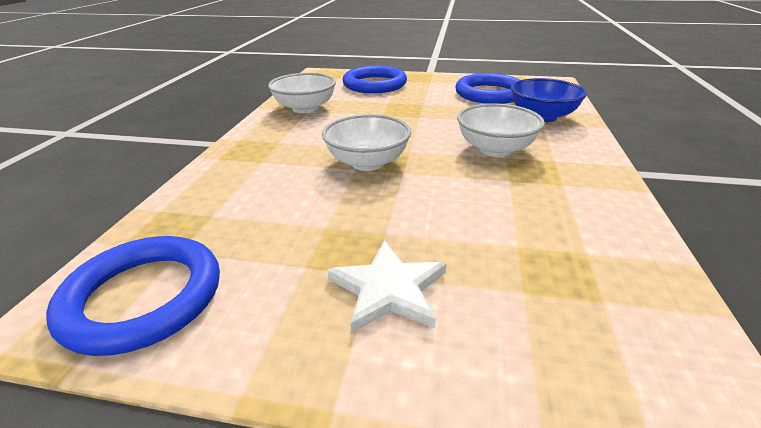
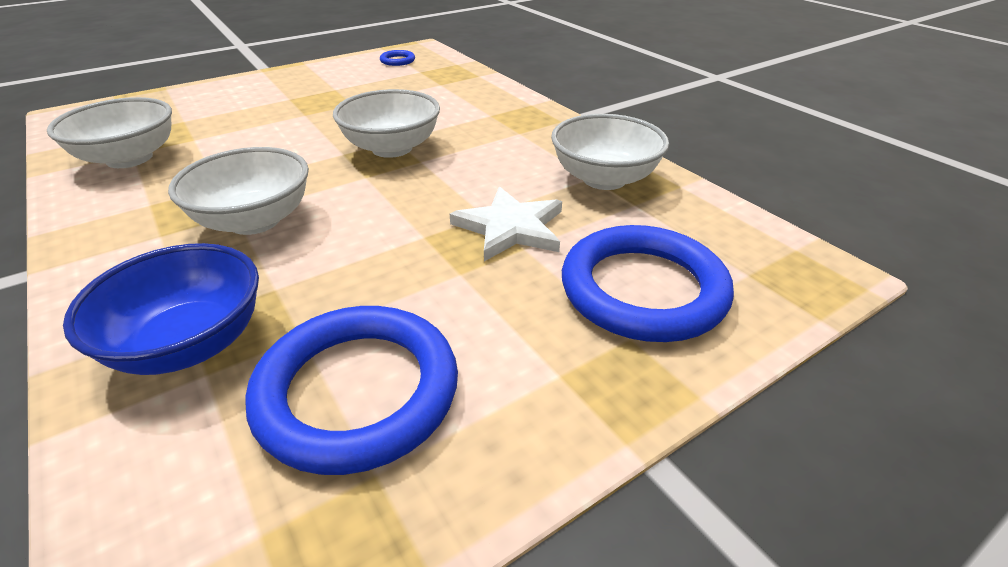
camera: 135 degrees right, 5 degrees up
(143, 298) = (397, 60): blue ring -> blue ring, size x0.42
(388, 289) = (272, 97): white star -> white star (510, 228)
(588, 244) = (129, 158): none -> white bowl

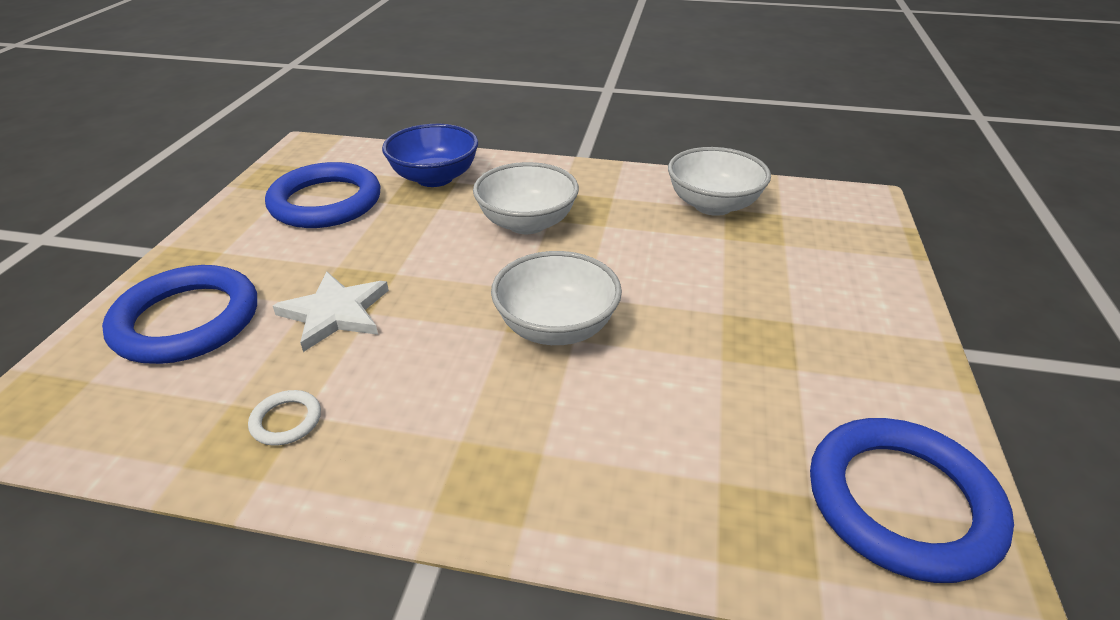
camera: 135 degrees right, 0 degrees up
(397, 60) = (902, 502): blue ring -> blue ring, size x2.38
(604, 179) = (286, 421): white bowl -> white ring

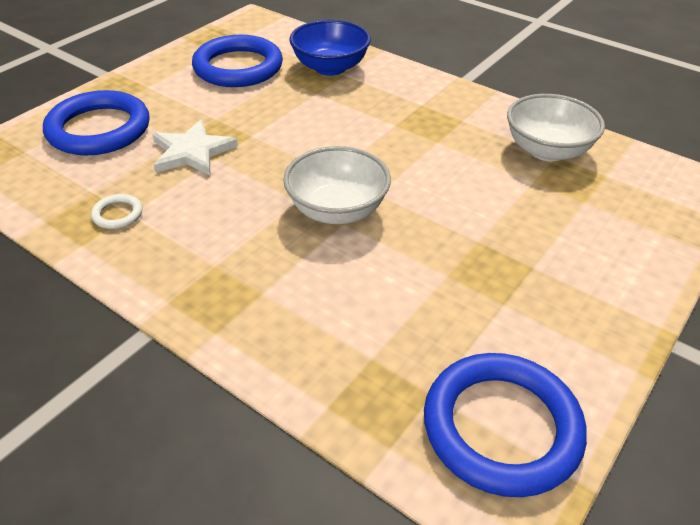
camera: 25 degrees right, 5 degrees up
(527, 223) = (375, 123): white bowl -> none

